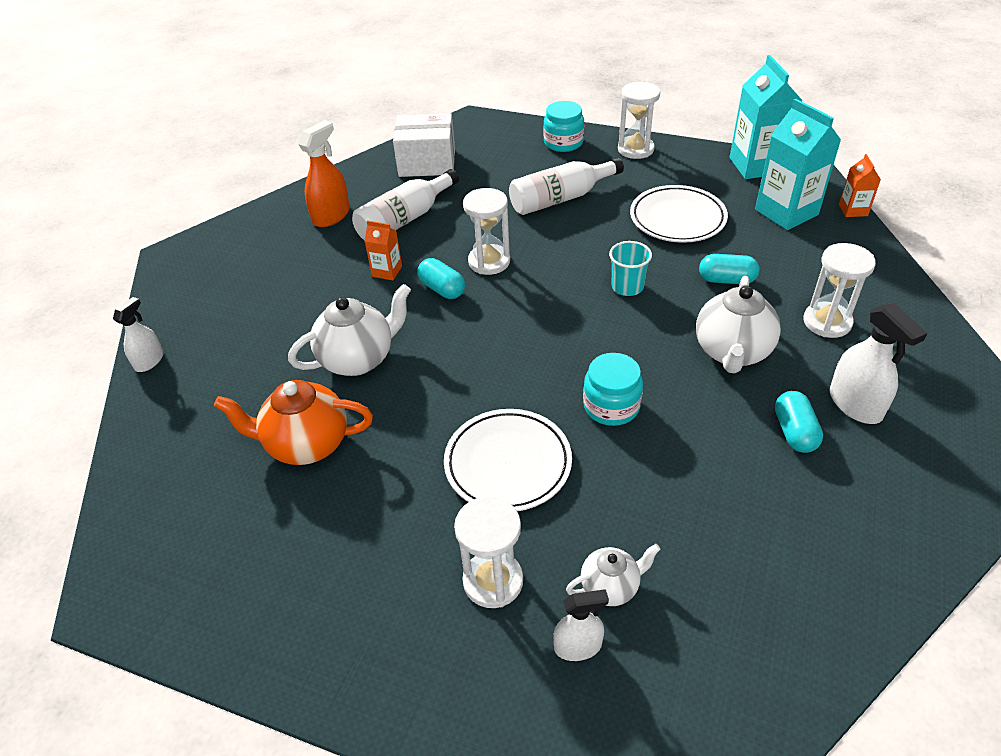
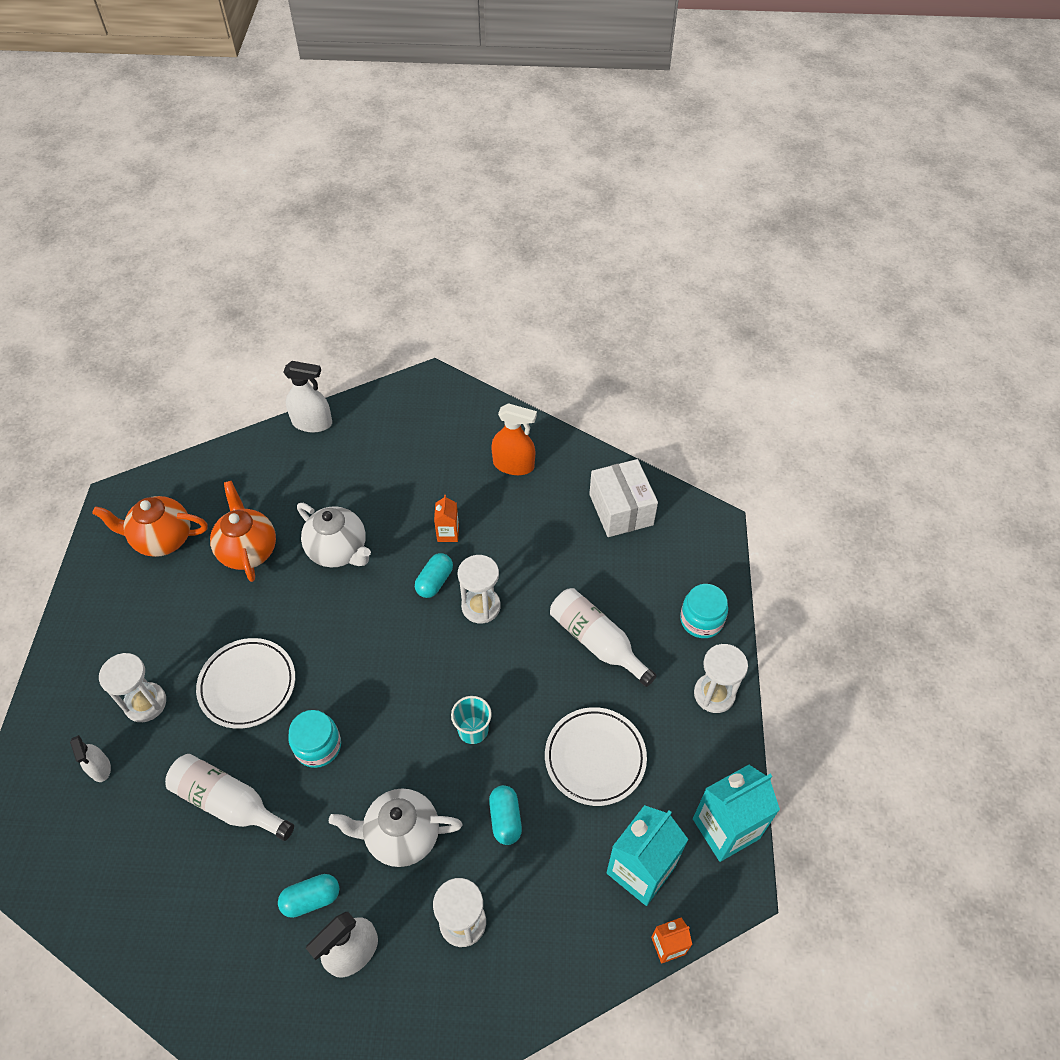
camera: 70 degrees right, 10 degrees up
(149, 361) = (312, 423): white spray bottle -> white spray bottle, size x1.58
(227, 541) = (162, 539): none -> orange teapot
(404, 219) = (524, 522): white bottle -> white bottle (228, 802)
(610, 587) = (146, 779): white teapot -> none

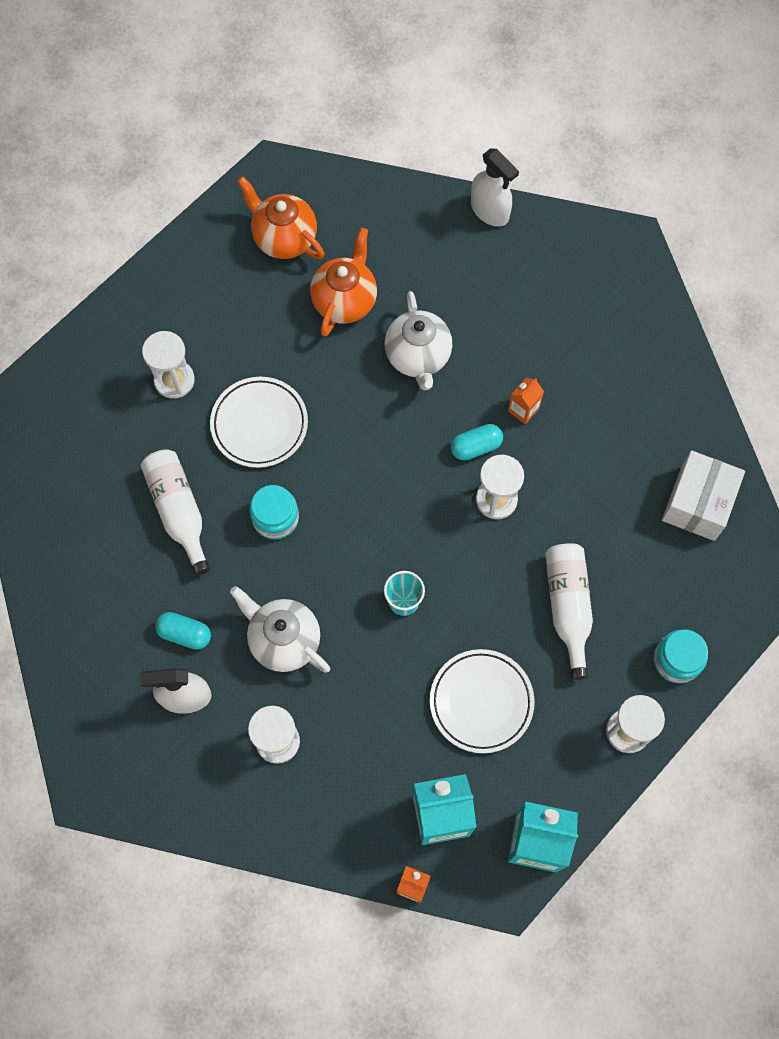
camera: 40 degrees right, 15 degrees up
(100, 768) = (108, 409): white spray bottle -> none
(505, 819) = (371, 691): turquoise capsule -> none
(513, 465) = (636, 386): orange spray bottle -> none

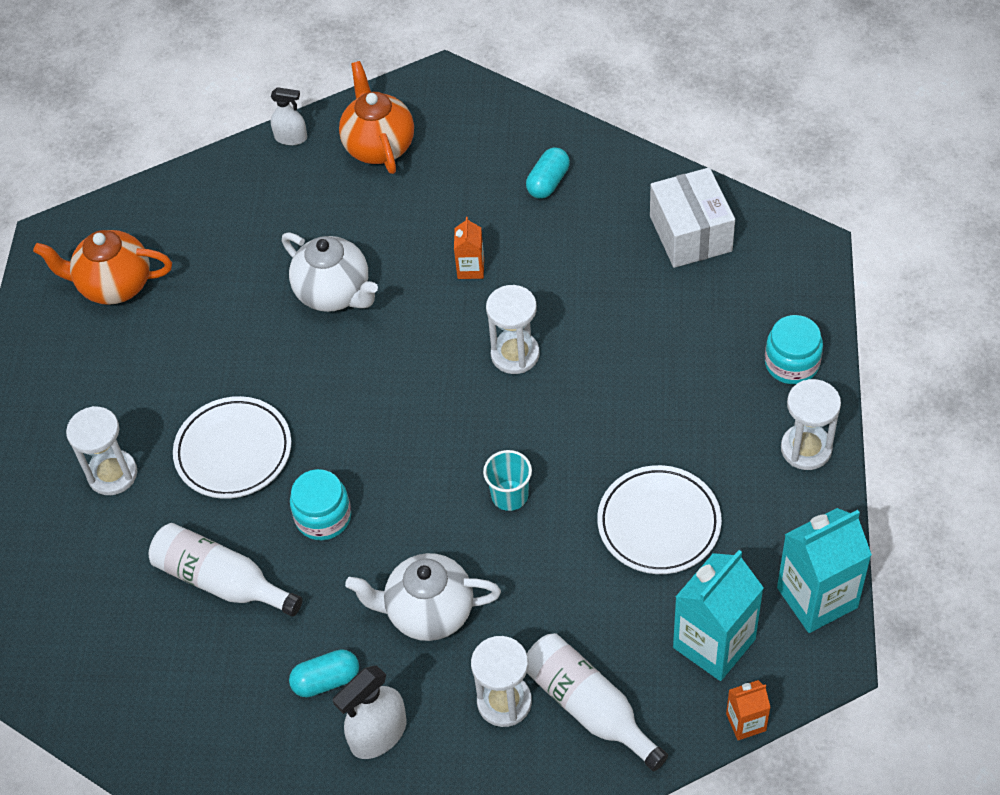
camera: 35 degrees left, 15 degrees down
(345, 301) = (222, 295): orange teapot -> orange teapot (379, 146)
(476, 447) = (456, 326): turquoise capsule -> turquoise capsule (548, 182)
(489, 210) = (291, 138): white spray bottle -> white spray bottle, size x0.63
(568, 607) = (660, 391): white bottle -> white bottle (589, 707)

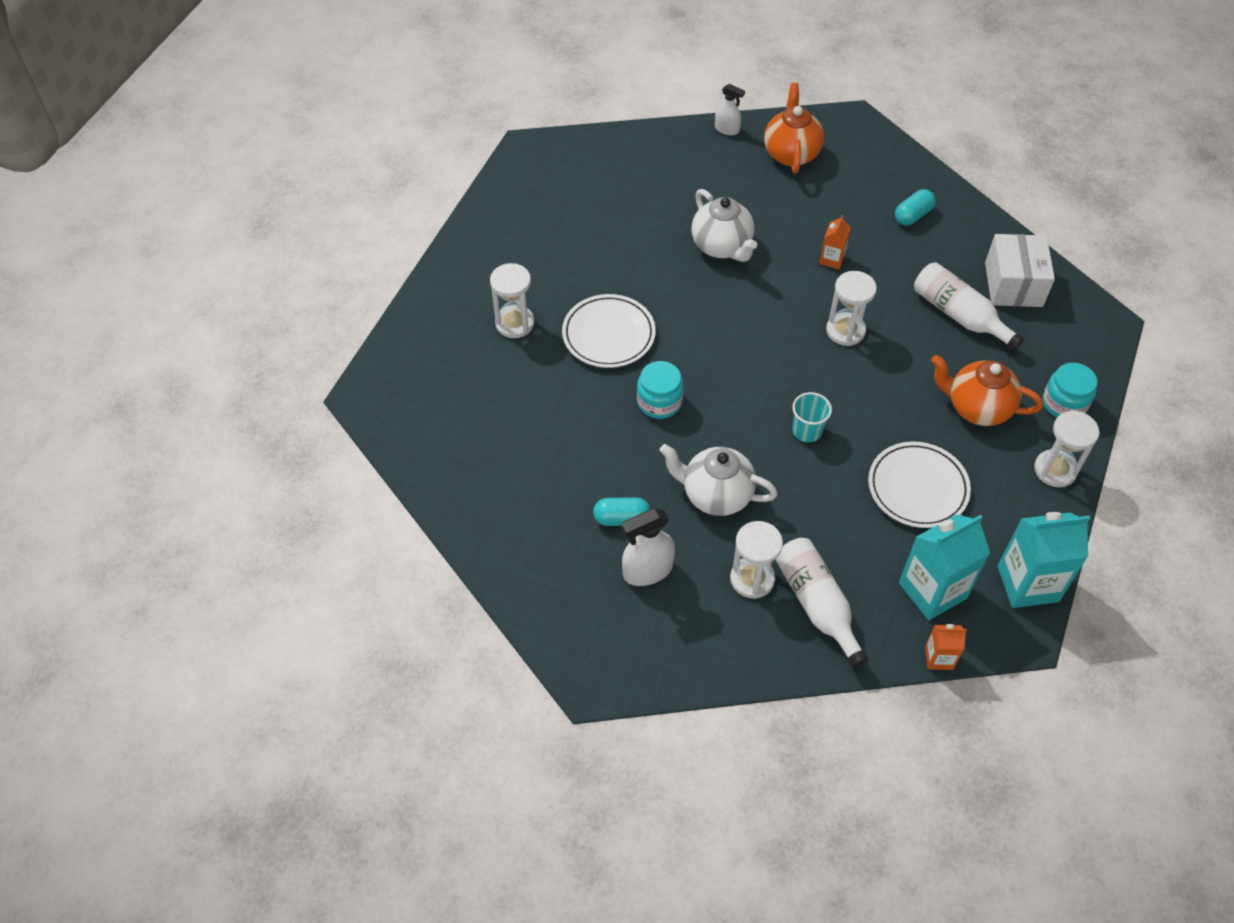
camera: 15 degrees right, 0 degrees up
(114, 285) = (561, 193): orange teapot -> orange teapot (977, 408)
(221, 580) = (568, 422): white bottle -> white bottle (959, 315)

